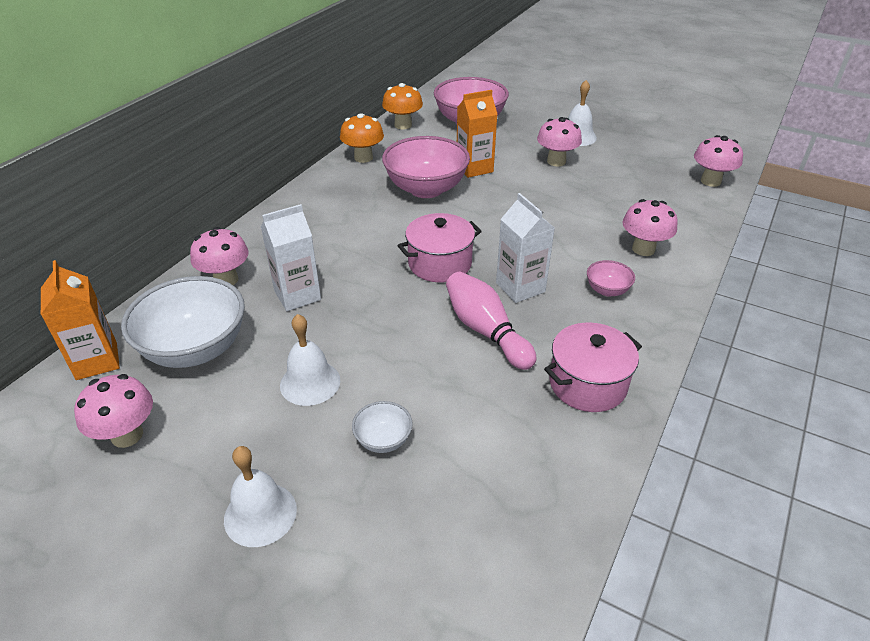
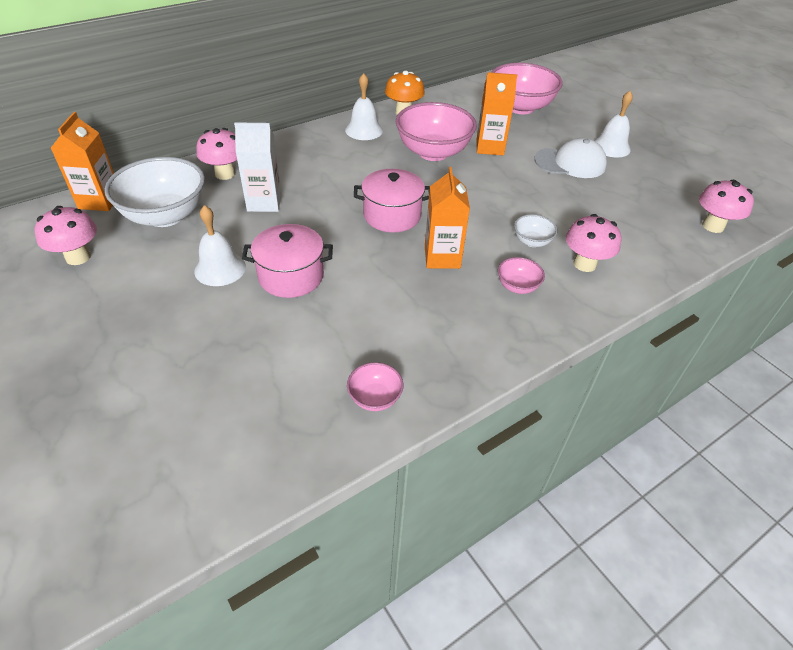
camera: 25 degrees right, 5 degrees up
(260, 514) = (113, 345): white bell -> white bell (364, 130)
(383, 440) = (235, 330): white bowl -> white bowl (532, 241)
(403, 125) = (459, 95): orange mushroom -> none
(486, 331) = (382, 281): pink bowling pin -> none
(520, 287) = (442, 257): white carton -> orange carton
(556, 161) = (570, 163): pink mushroom -> white cap
(575, 446) = (375, 398): none -> pink bowl
(588, 384) = (429, 355): pink pot -> pink pot (291, 276)

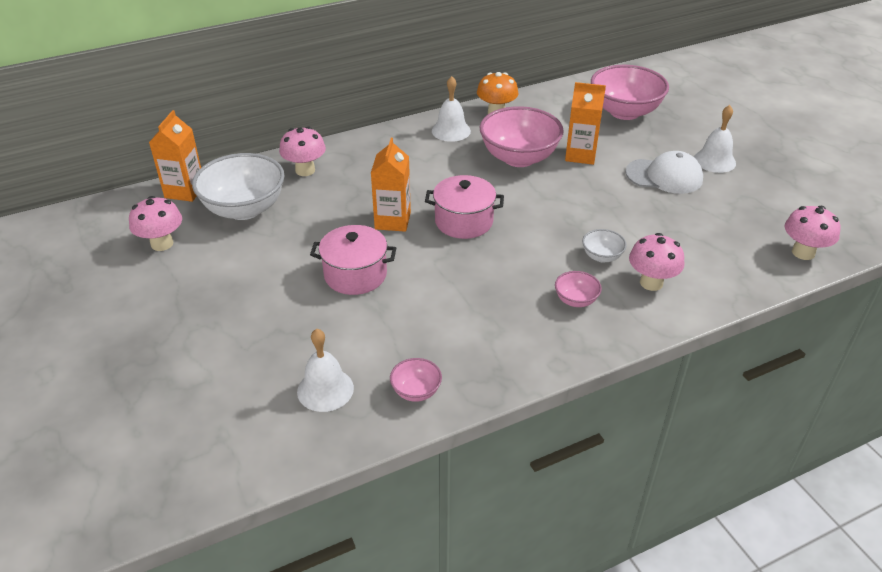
camera: 10 degrees right, 5 degrees down
(220, 269) = (290, 263): white bell -> white bell (325, 389)
(264, 202) = (339, 201): white carton -> none
(442, 257) = (506, 266): orange carton -> orange carton (392, 221)

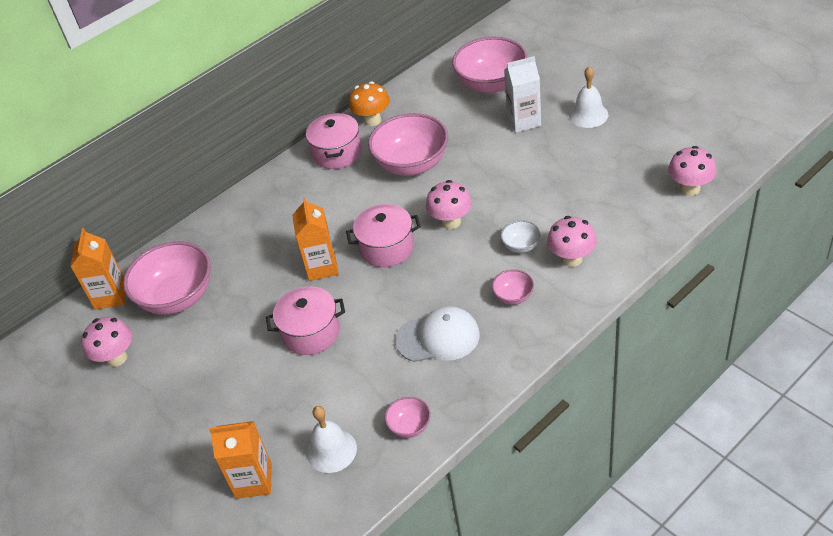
camera: 10 degrees left, 5 degrees up
(244, 209) = (177, 297): white bowl -> pink bowl
(305, 170) = (217, 238): pink mushroom -> pink mushroom (451, 222)
(451, 130) = (337, 153): white bell -> pink pot
(580, 155) = (467, 144): orange carton -> orange carton (253, 480)
(645, 150) = (524, 121): none -> white carton
(664, 176) = (549, 145): white cap -> white cap (438, 337)

